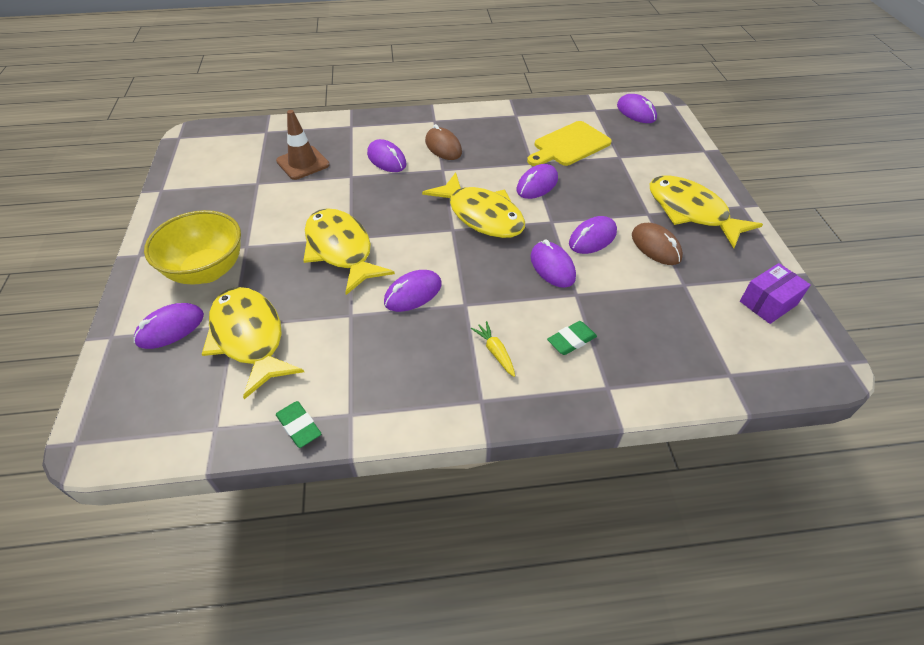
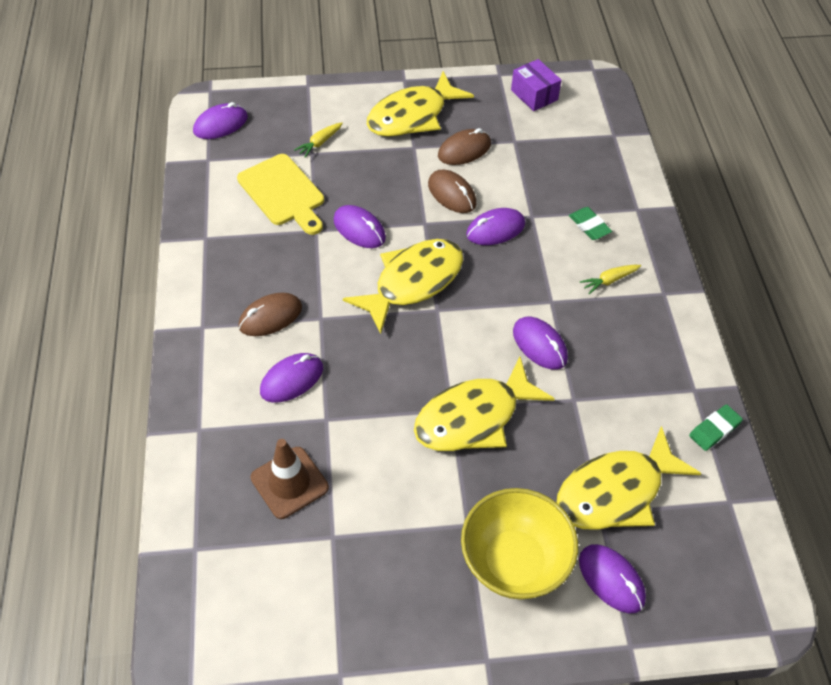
camera: 90 degrees left, 5 degrees up
(592, 238) = (452, 194): purple mouse -> brown mouse
(633, 160) = (319, 143): none -> yellow carrot

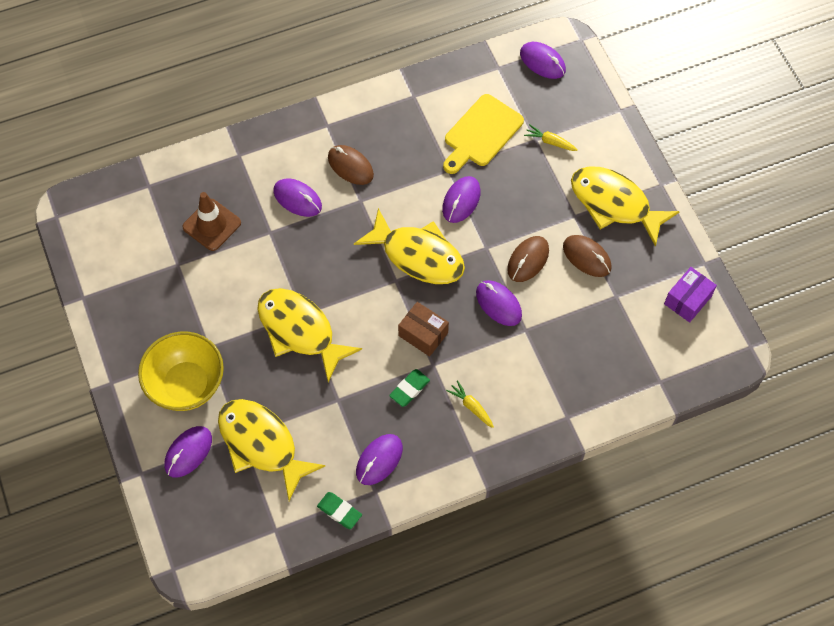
camera: 75 degrees right, 10 degrees up
(512, 301) = (423, 334): none -> brown box
(539, 345) = (384, 364): purple mouse -> purple mouse (379, 460)
(589, 226) = (530, 379): green eraser -> green eraser (409, 389)

